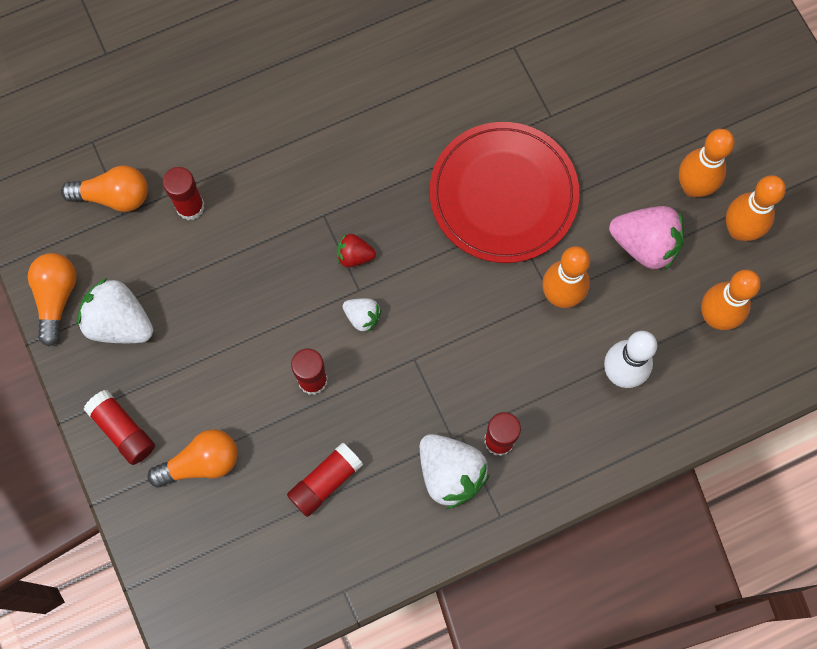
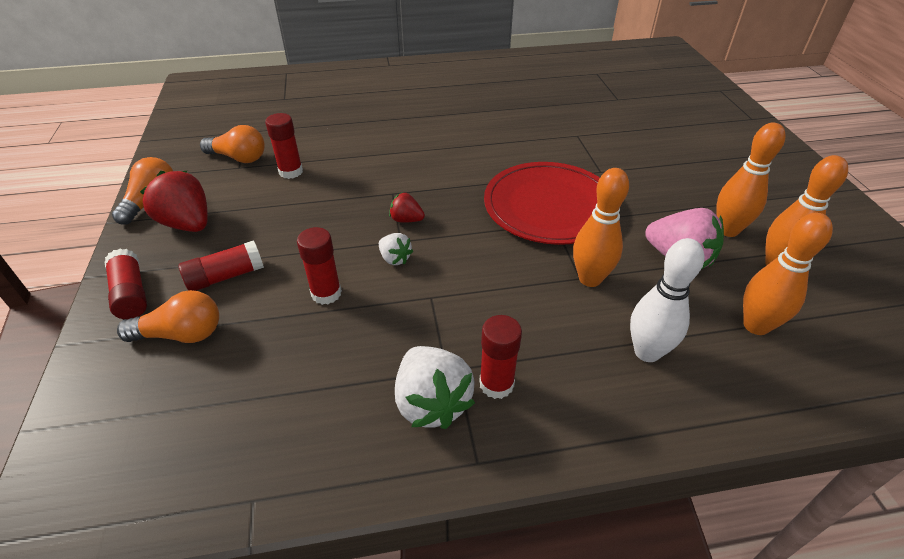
camera: 15 degrees right, 30 degrees down
(120, 322) = (187, 224): white strawberry -> red strawberry
(325, 481) = (293, 379): red glue stick -> red glue stick (225, 276)

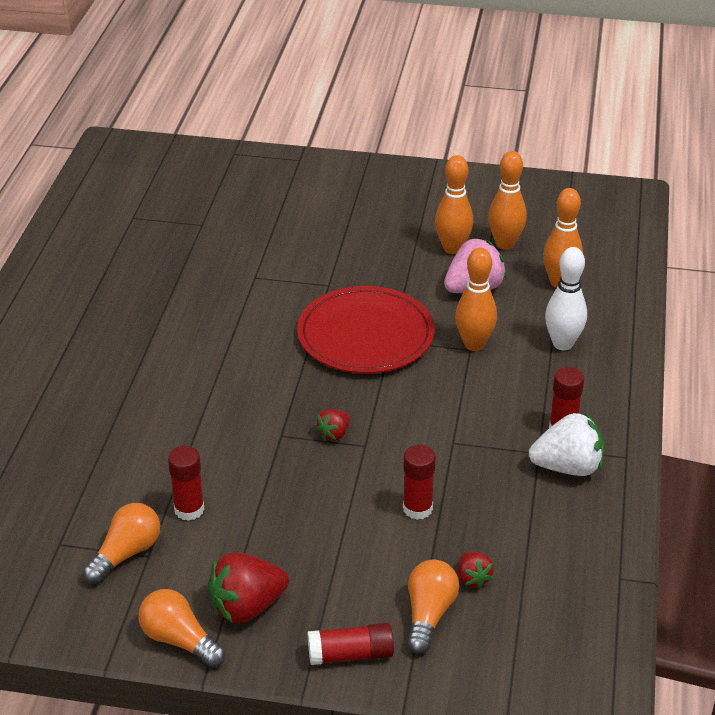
camera: 70 degrees left, 5 degrees down
(225, 276) = (358, 579): red glue stick -> none
(235, 356) = (473, 578): none -> red strawberry
(395, 259) = (390, 454): white strawberry -> none

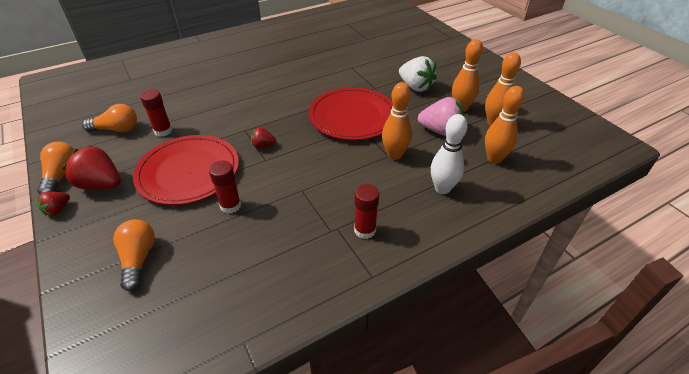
camera: 50 degrees right, 5 degrees up
(312, 519) = (188, 172): none -> red plate
(351, 654) = (83, 243): red glue stick -> none
(429, 615) = (138, 259): orange light bulb -> orange light bulb turned 75 degrees counterclockwise
(473, 578) = (186, 262): red strawberry -> red strawberry (57, 209)
(567, 467) = (330, 252): white strawberry -> white strawberry (415, 87)

